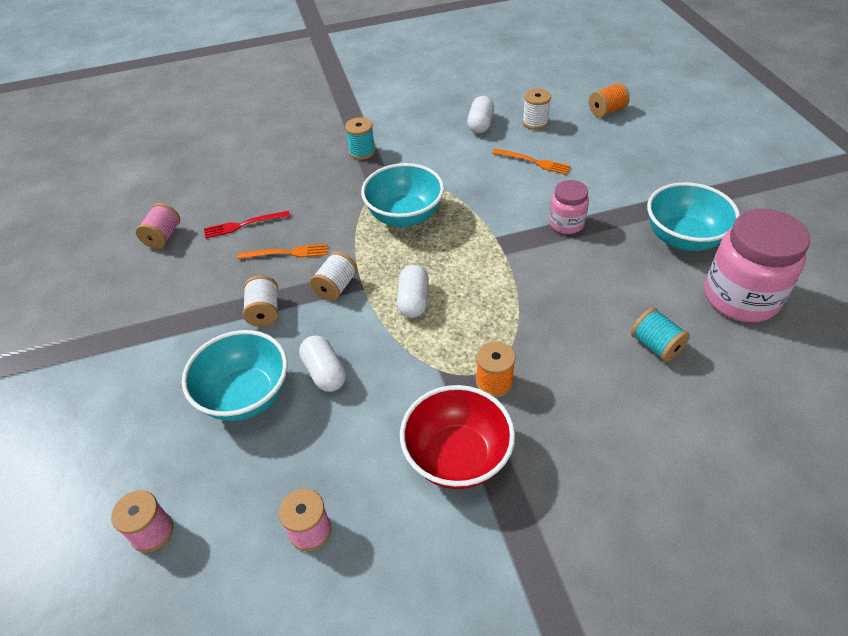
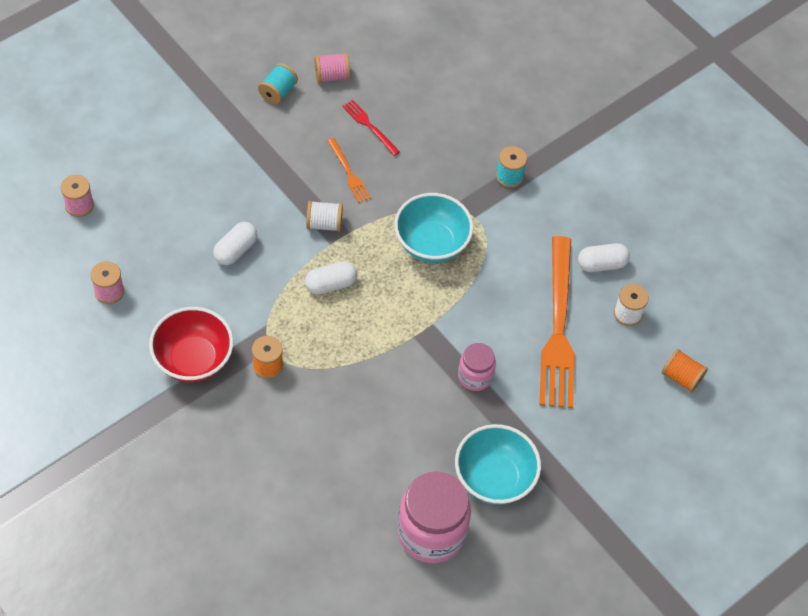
camera: 60 degrees right, 10 degrees up
(246, 396) = (197, 209): turquoise bowl -> none
(264, 312) = (279, 185): white spool -> none
(533, 162) = (558, 328): orange fork -> orange fork, size x2.27
(655, 345) = (348, 473): turquoise spool -> turquoise spool (278, 92)

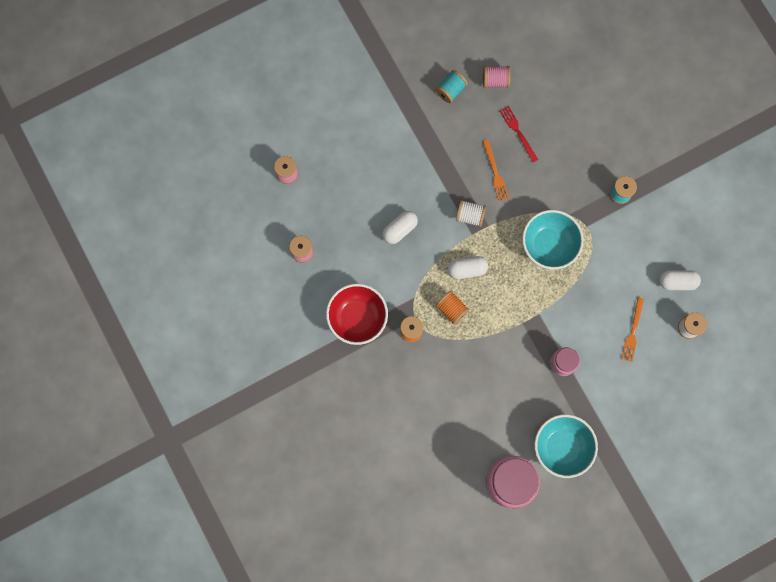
camera: 15 degrees right, 20 degrees up
(558, 328) = (633, 332): orange fork -> orange fork, size x0.44
(681, 377) = (718, 387): orange spool -> orange spool (451, 309)

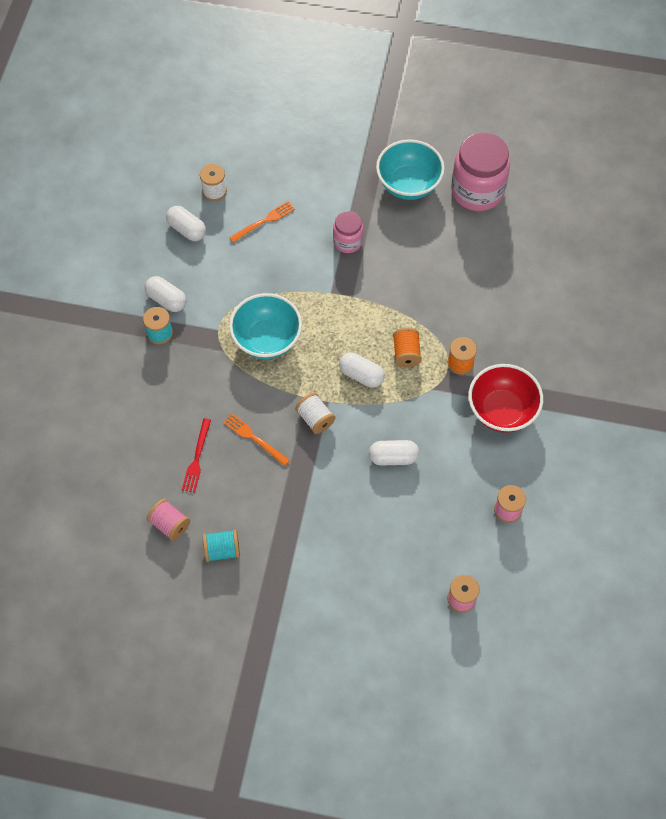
camera: 140 degrees left, 15 degrees down
(495, 172) = (254, 438): orange fork -> orange fork turned 75 degrees counterclockwise
(639, 220) = (166, 300): none -> white capsule

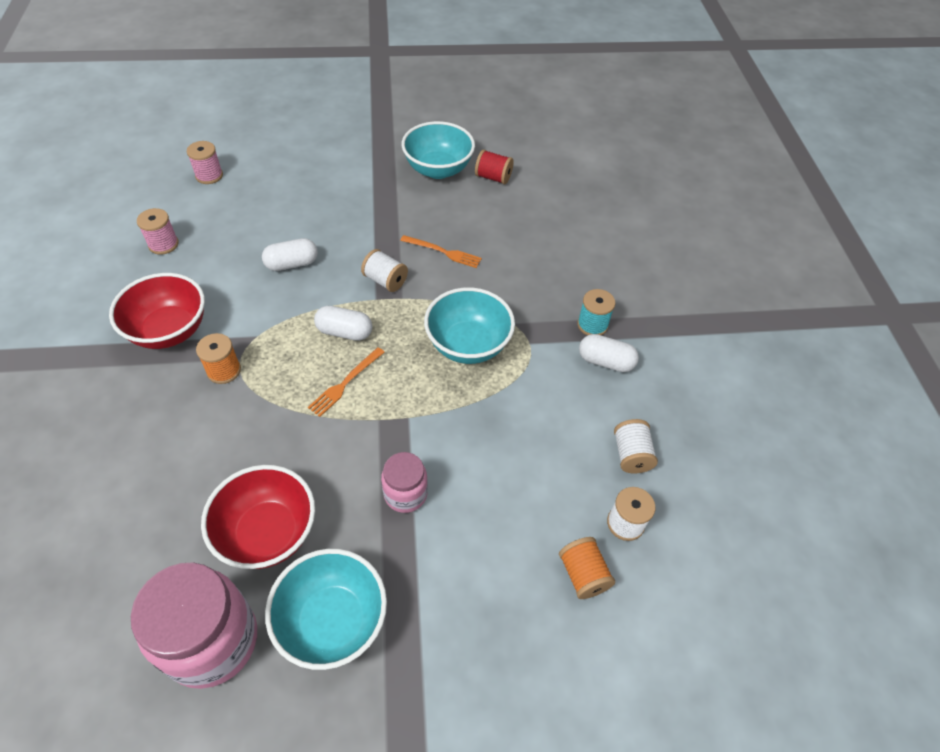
camera: 160 degrees right, 10 degrees down
(170, 524) = (493, 177): pink spool -> red spool
(187, 229) = (631, 455): white capsule -> white spool
(197, 458) = (493, 226): red fork -> none
(222, 550) = (438, 169): turquoise spool -> turquoise bowl
(264, 221) = (534, 494): orange fork -> orange fork (345, 383)
(406, 353) = (294, 366): orange spool -> orange spool (583, 574)
(440, 240) = (268, 533): none -> red bowl

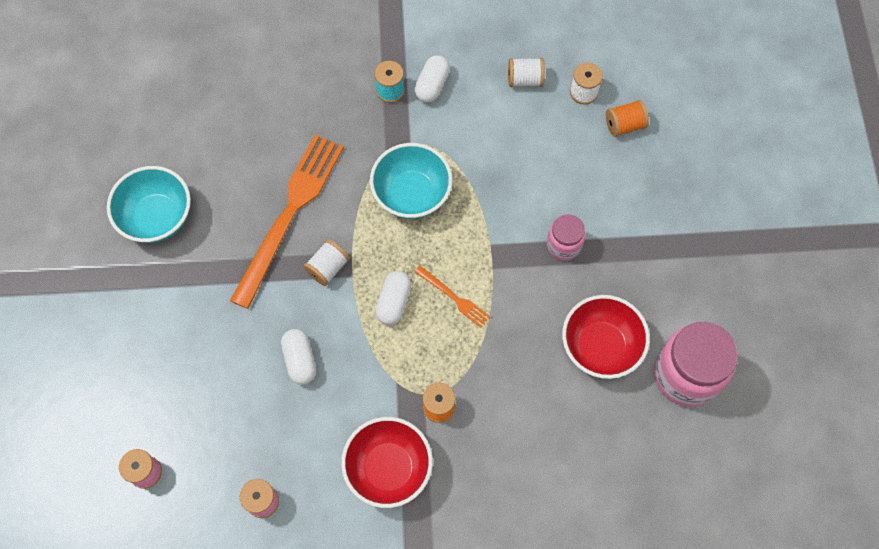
camera: 85 degrees left, 15 degrees up
(332, 621) = (667, 293): turquoise bowl -> none
(443, 252) = (290, 214): orange fork -> orange fork, size x2.27
(493, 177) = (176, 162): red spool -> none

